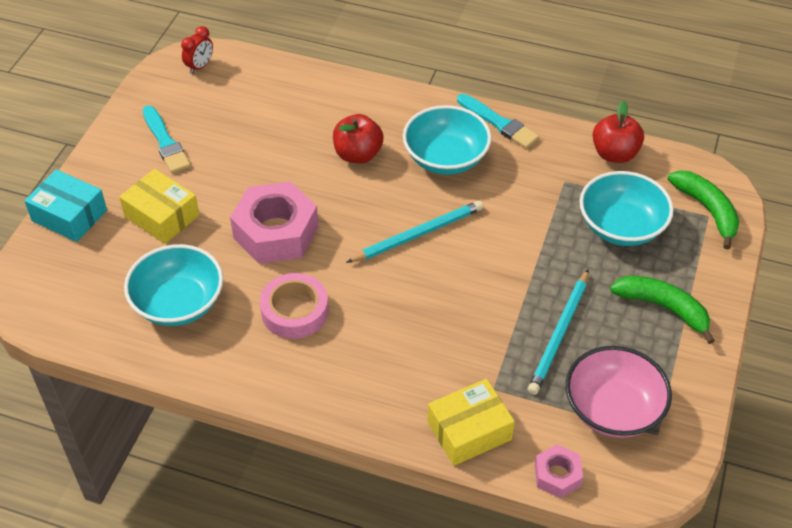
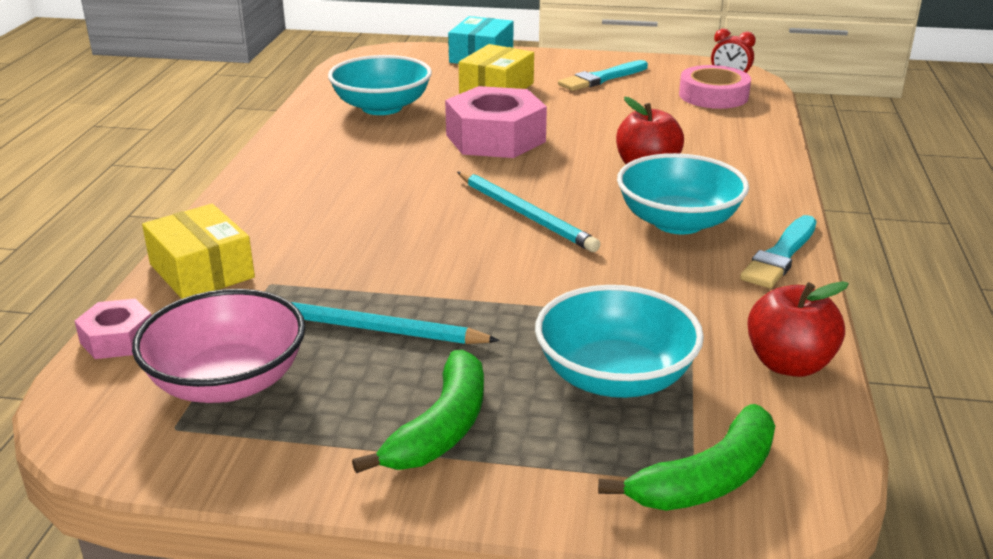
camera: 80 degrees right, 20 degrees down
(295, 311) = (381, 158): pink tape -> pink tape (713, 95)

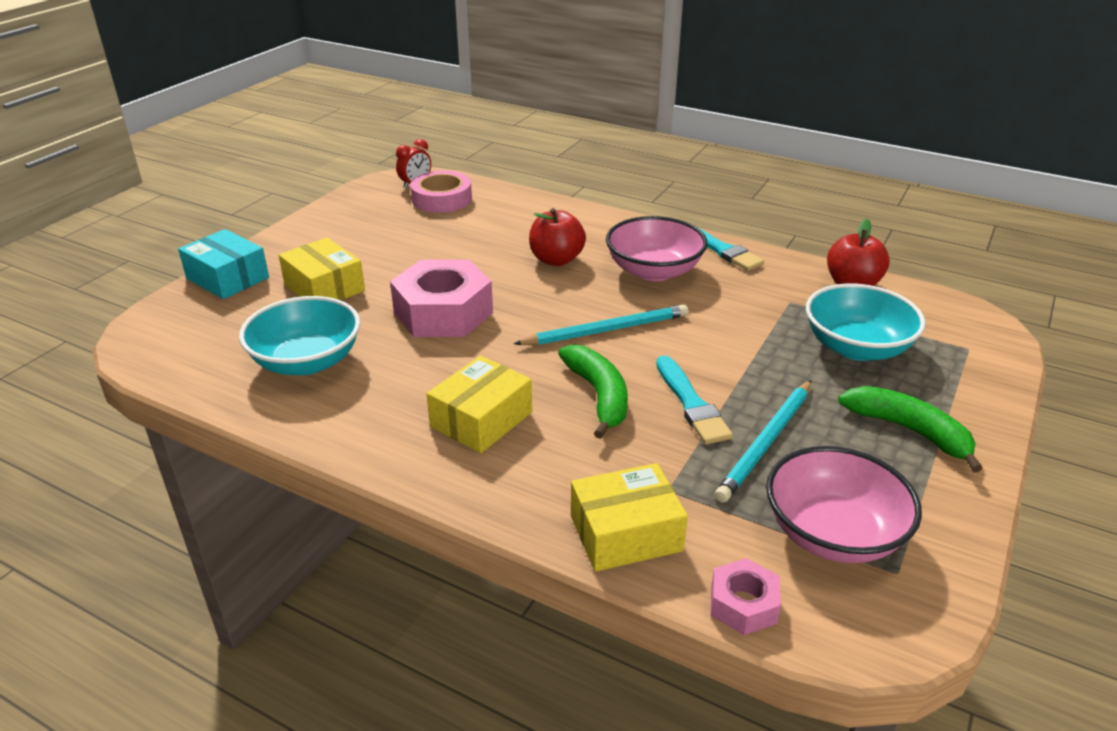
camera: 70 degrees left, 5 degrees up
(337, 184) = (481, 419): none -> yellow box
(601, 78) = (356, 233): turquoise brush -> turquoise brush (691, 404)
(678, 222) = (654, 271): turquoise bowl -> pink bowl
(707, 479) = (967, 343): green banana -> green banana (599, 396)

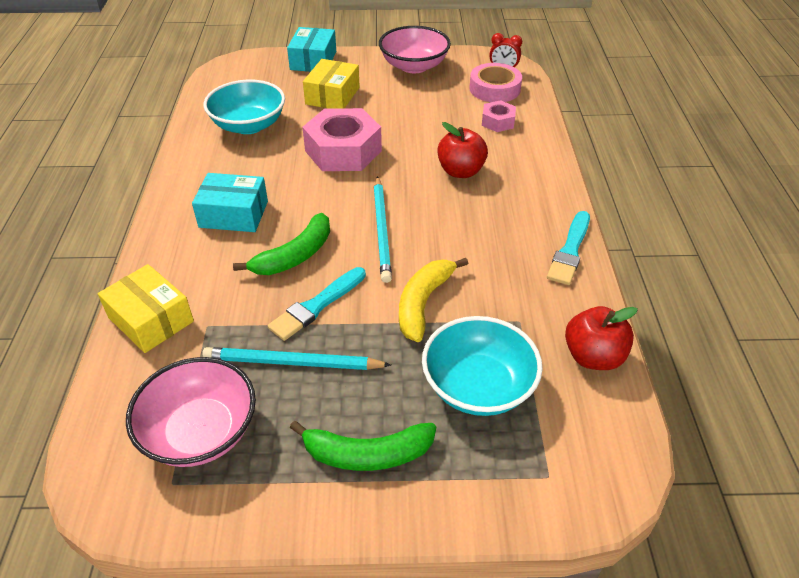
camera: 60 degrees right, 10 degrees up
(481, 419) = (234, 214): yellow box -> turquoise box
(605, 330) = (382, 230): turquoise pencil -> turquoise pencil turned 45 degrees clockwise
(654, 271) = (493, 225): pink bowl -> pink bowl (414, 66)
(733, 341) = (423, 303): none -> yellow banana
(743, 604) = (104, 400): pink nut -> pink nut (498, 122)
(909, 431) = (367, 454): green banana -> green banana turned 75 degrees clockwise

